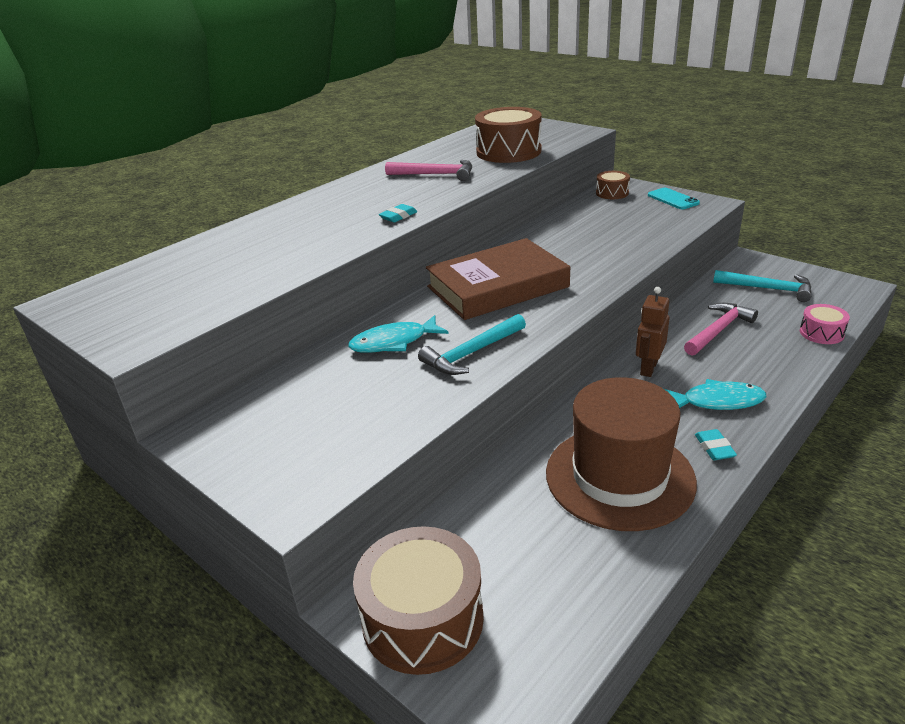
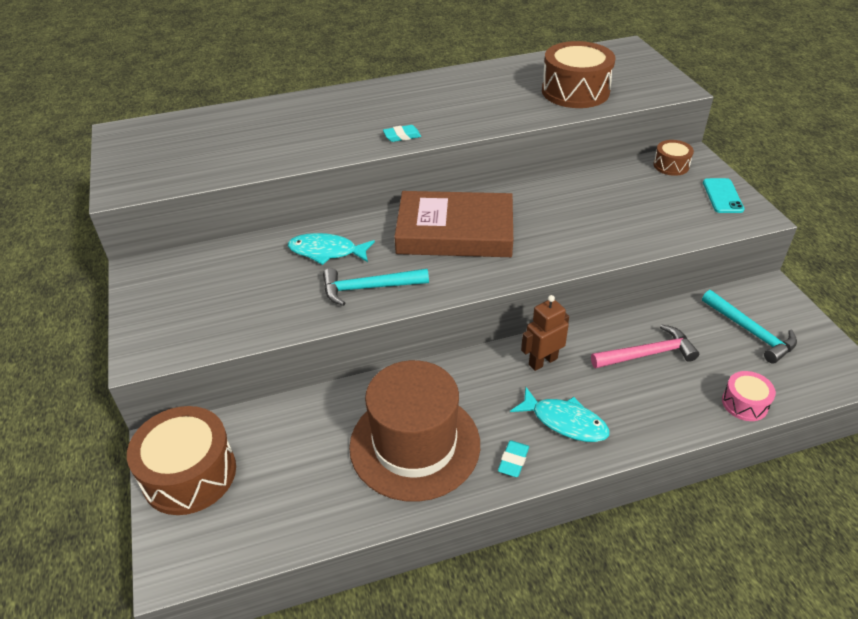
camera: 30 degrees right, 10 degrees up
(435, 174) = (482, 98): pink hammer -> none

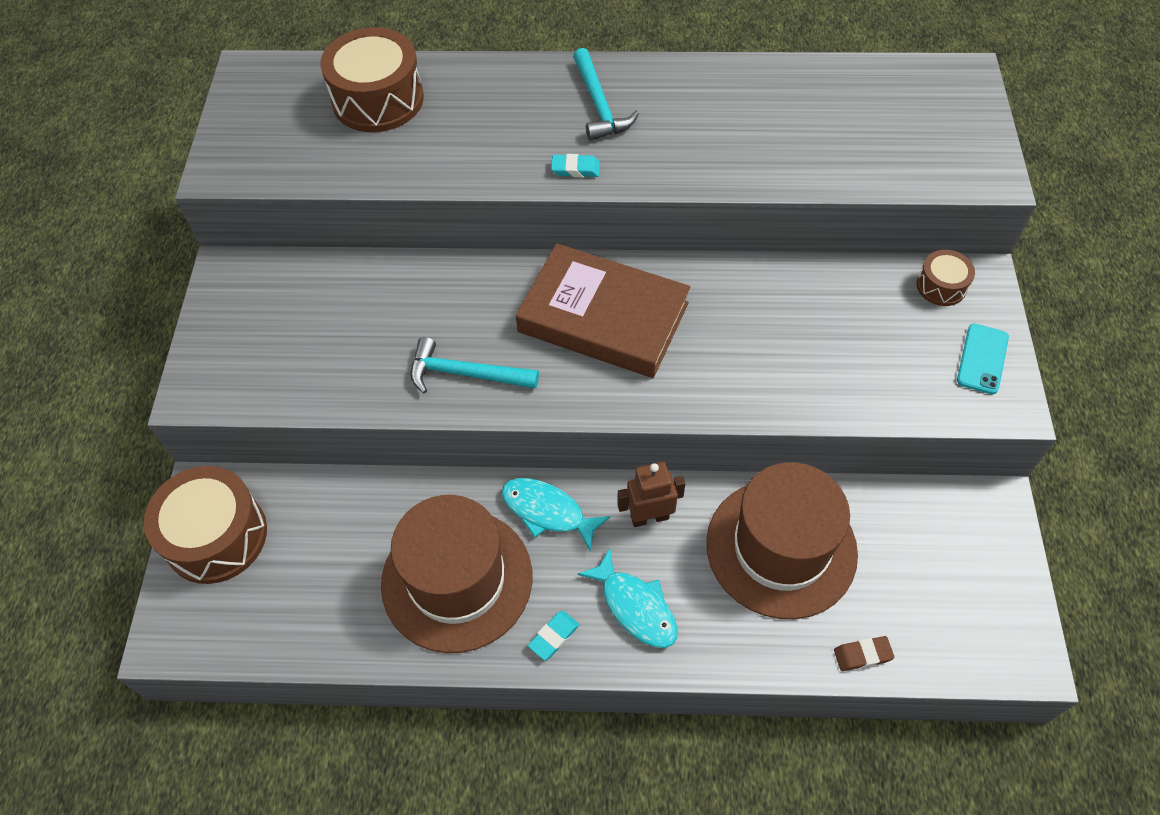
camera: 20 degrees right, 15 degrees up
(327, 252) = (440, 304): turquoise fish -> turquoise fish (547, 511)
(575, 91) = (843, 145): brown drum -> brown drum (378, 99)
(647, 354) = (781, 548): pink hammer -> brown hat
(744, 403) = (862, 655): pink drum -> brown eraser
(750, 332) = (930, 558): turquoise hammer -> turquoise hammer (599, 105)

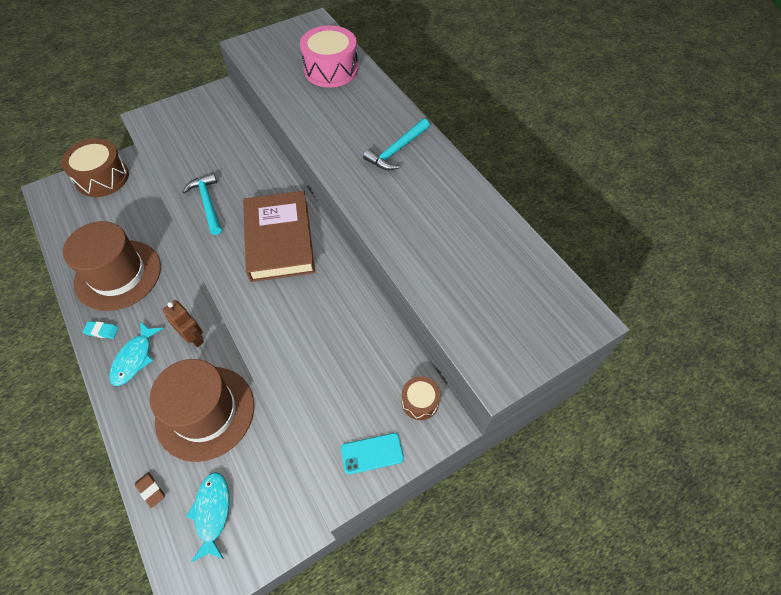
camera: 55 degrees right, 0 degrees up
(378, 99) = (331, 70): brown drum -> pink drum
(547, 511) = (175, 291): turquoise fish -> turquoise fish (212, 512)
(575, 169) = (339, 164): turquoise eraser -> none

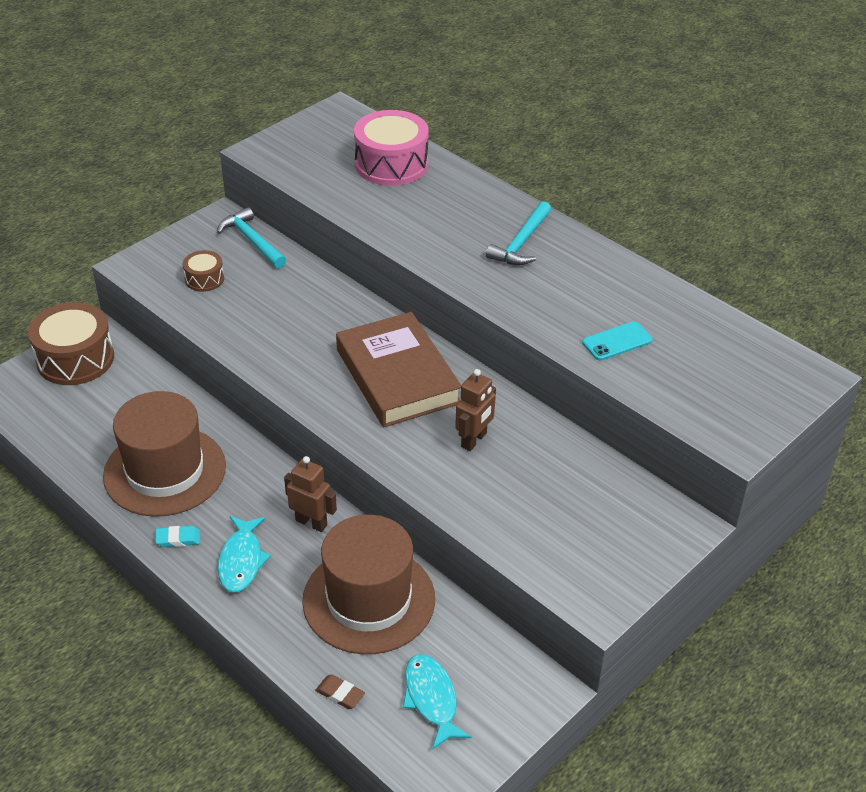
camera: 15 degrees left, 15 degrees down
(208, 203) = (279, 351): turquoise hammer -> turquoise hammer (252, 240)
(311, 307) = (474, 440): none -> brown robot
(372, 453) = (618, 569): turquoise phone -> turquoise phone (617, 341)
(420, 401) = (651, 510): brown drum -> brown drum (204, 279)

